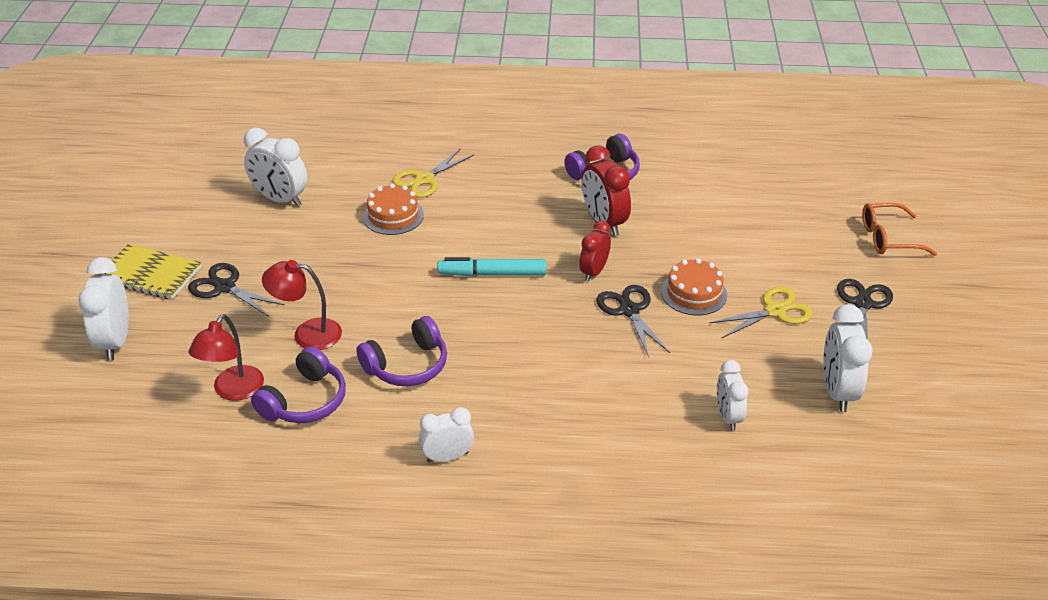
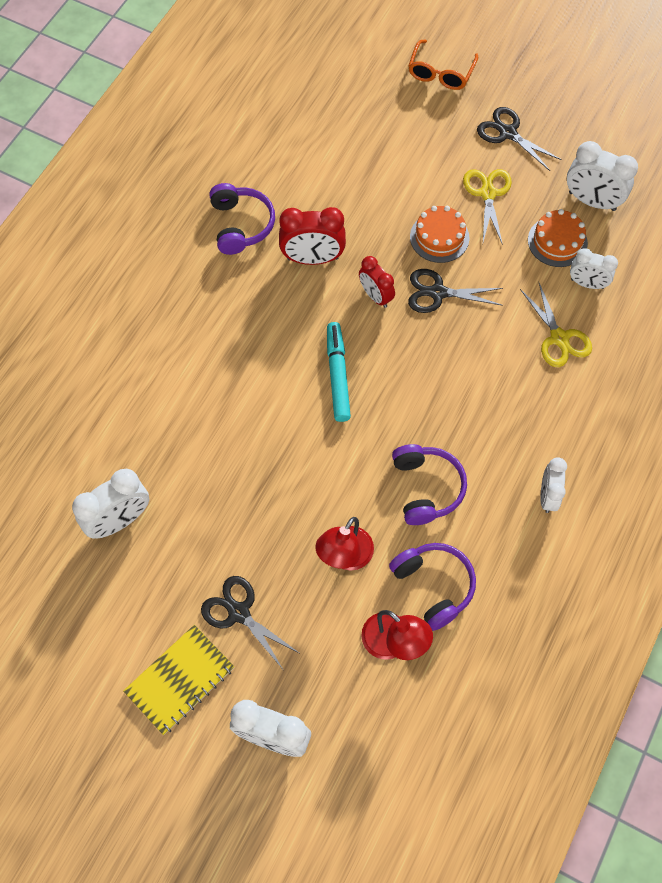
camera: 65 degrees left, 25 degrees up
(224, 287) = (239, 613): black scissors -> black scissors turned 75 degrees clockwise
(393, 216) = (206, 426): orange cake -> orange cake (557, 241)
(424, 179) = (162, 377): yellow scissors -> yellow scissors (559, 338)
(492, 274) = (338, 375): turquoise marker -> turquoise marker turned 150 degrees clockwise

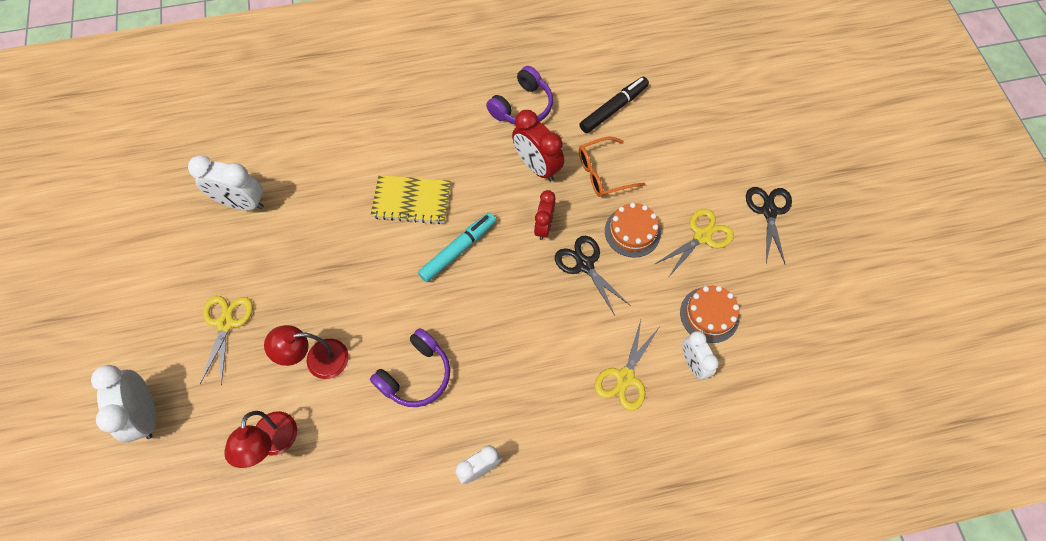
camera: 50 degrees right, 0 degrees up
(180, 680) = (151, 324): yellow notebook -> yellow notebook (411, 200)
(239, 613) = (225, 323): black scissors -> yellow scissors
(311, 161) = (613, 109): none -> black marker
(434, 586) = (340, 438): purple headphones -> none
(440, 73) = (772, 131): orange glasses -> orange glasses (603, 173)
(592, 201) = (771, 313): white clock -> none

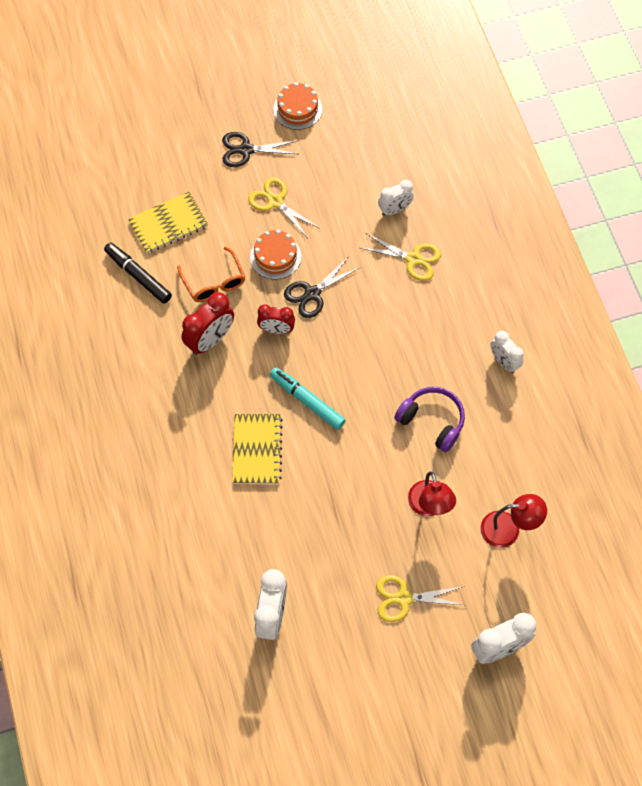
camera: 95 degrees left, 0 degrees up
(522, 106) = (138, 359): purple headphones -> none
(673, 135) = (168, 224): none -> yellow notebook
(709, 314) = (350, 197): orange cake -> orange cake (297, 109)

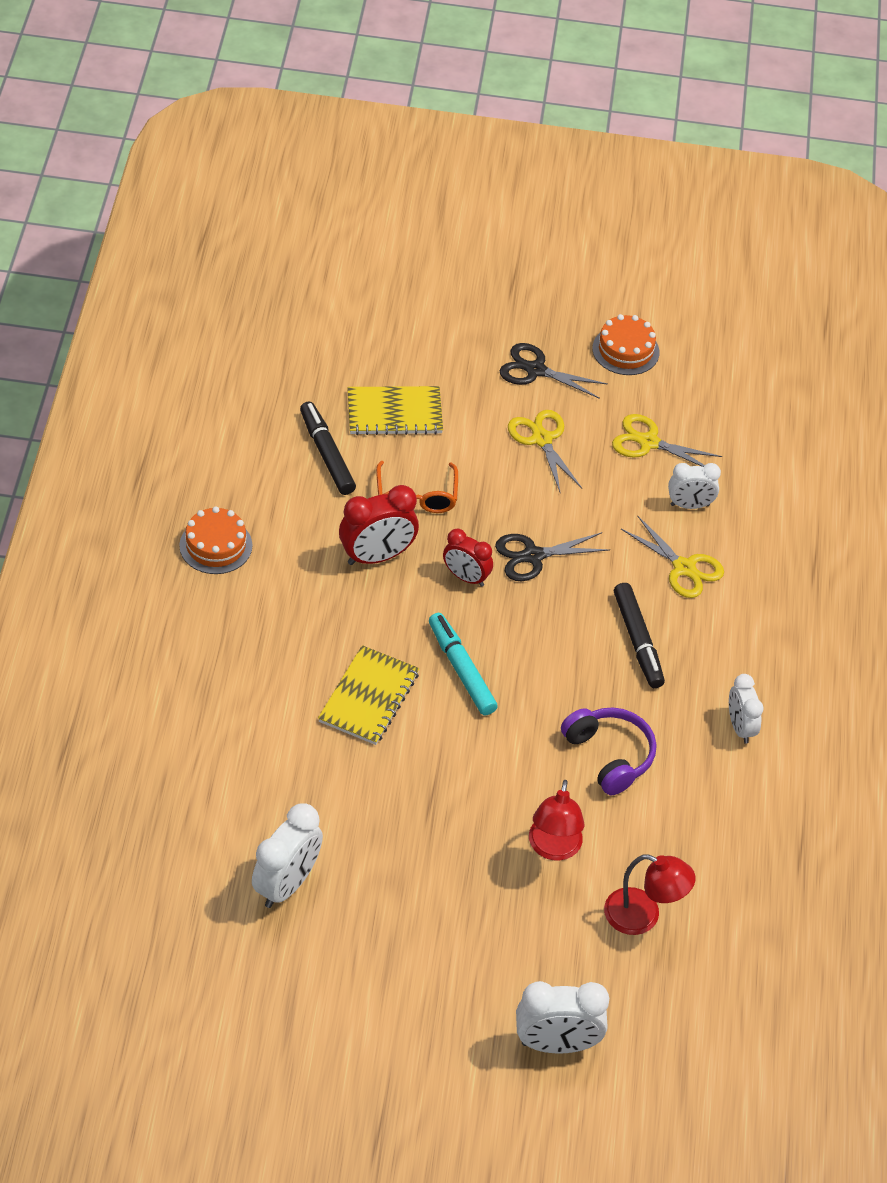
camera: 20 degrees right, 15 degrees down
(275, 256) = (509, 498): orange cake -> orange cake (216, 545)
(404, 598) = (464, 937): yellow scissors -> yellow scissors (648, 442)
(409, 327) = (637, 641): none -> black marker

